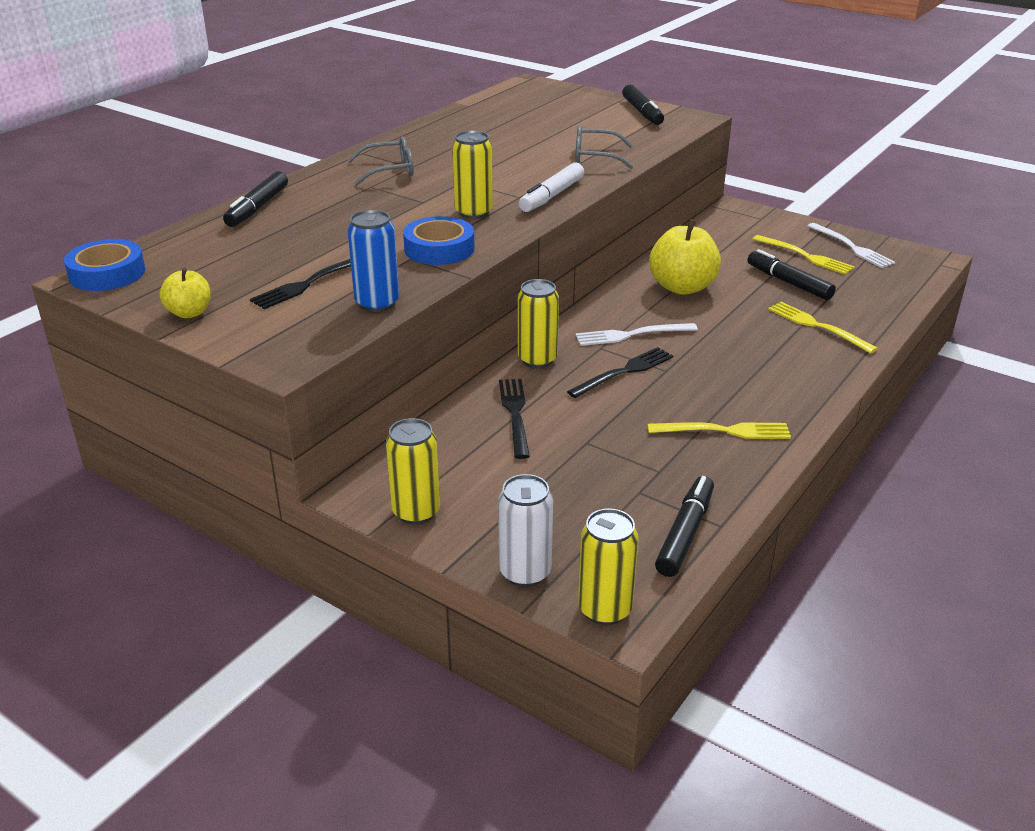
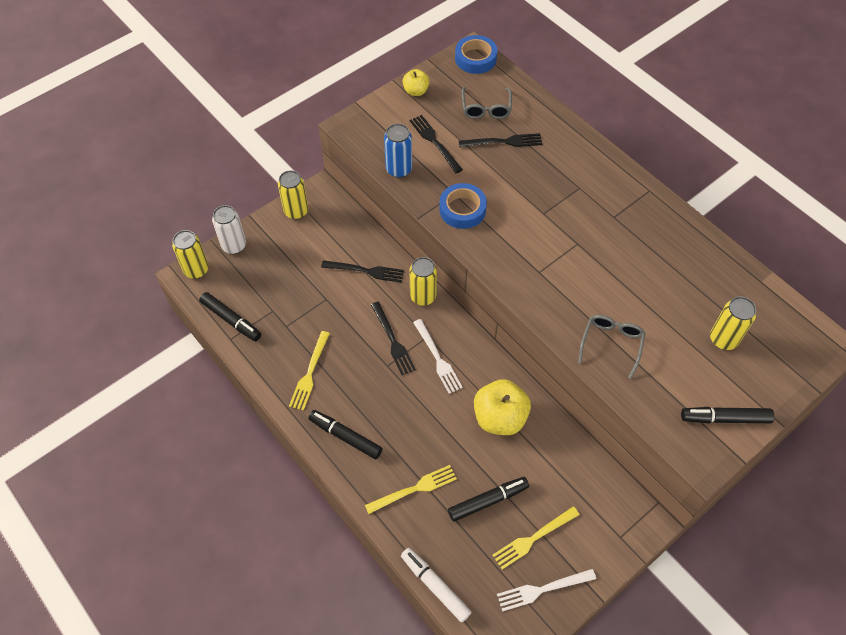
camera: 105 degrees right, 25 degrees up
(257, 208) = (554, 125): black marker -> black marker (345, 437)
(297, 235) = (504, 142): none -> black fork
(389, 170) = (607, 202): grey glasses -> grey glasses (486, 108)
(473, 212) = (516, 238): yellow can -> yellow can (723, 339)
(551, 196) = (534, 292): white marker -> white marker (435, 586)
(630, 335) = (438, 359): white fork -> white fork turned 150 degrees clockwise

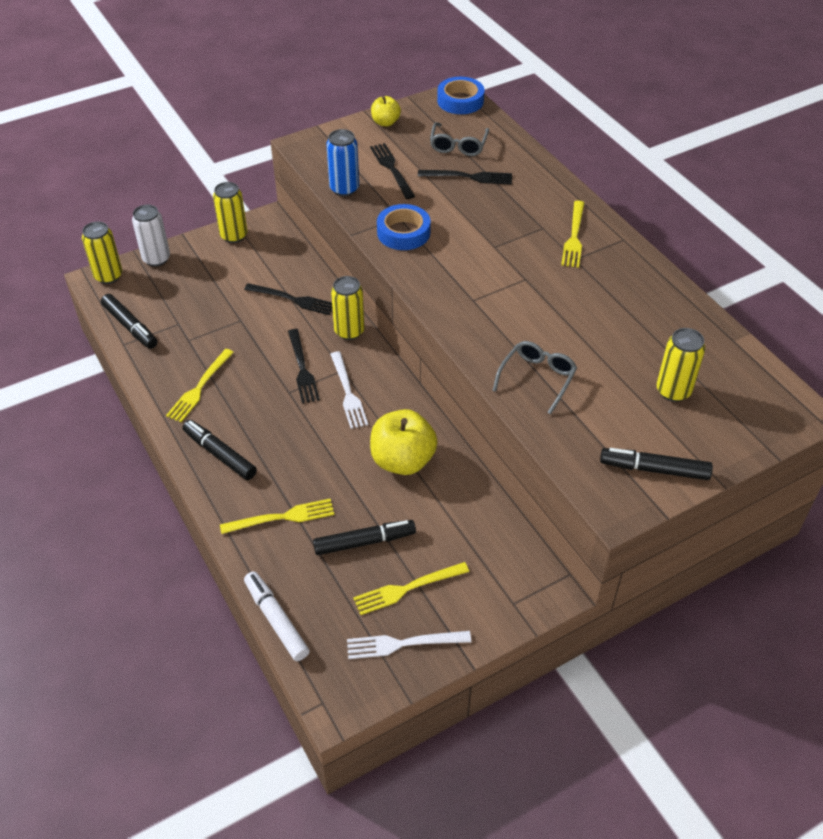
camera: 10 degrees right, 10 degrees down
(608, 194) = (574, 237): none -> yellow fork

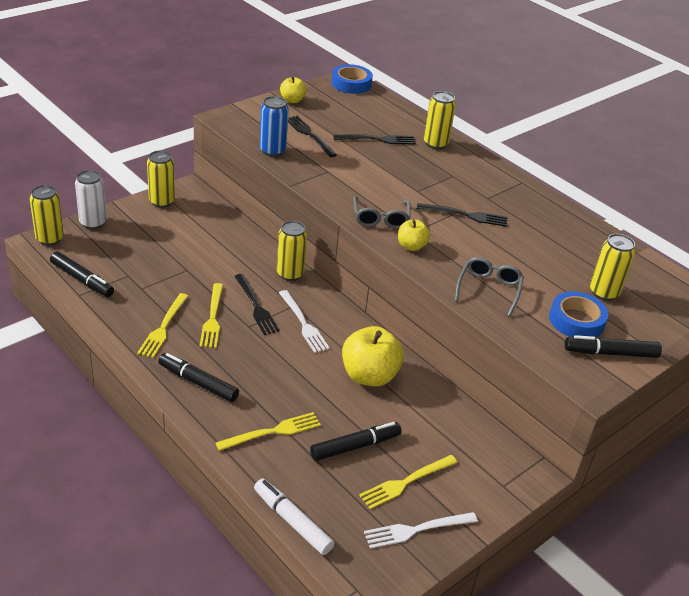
camera: 15 degrees left, 10 degrees down
(294, 299) = (232, 251): black fork -> black fork (466, 215)
(403, 232) = (336, 182): blue tape -> blue tape (576, 321)
(458, 145) = (361, 116): grey glasses -> grey glasses (380, 218)
(465, 318) = (411, 246): none -> yellow apple
(535, 184) = (435, 144): none -> yellow can
(574, 237) = (481, 182): yellow fork -> yellow fork (212, 318)

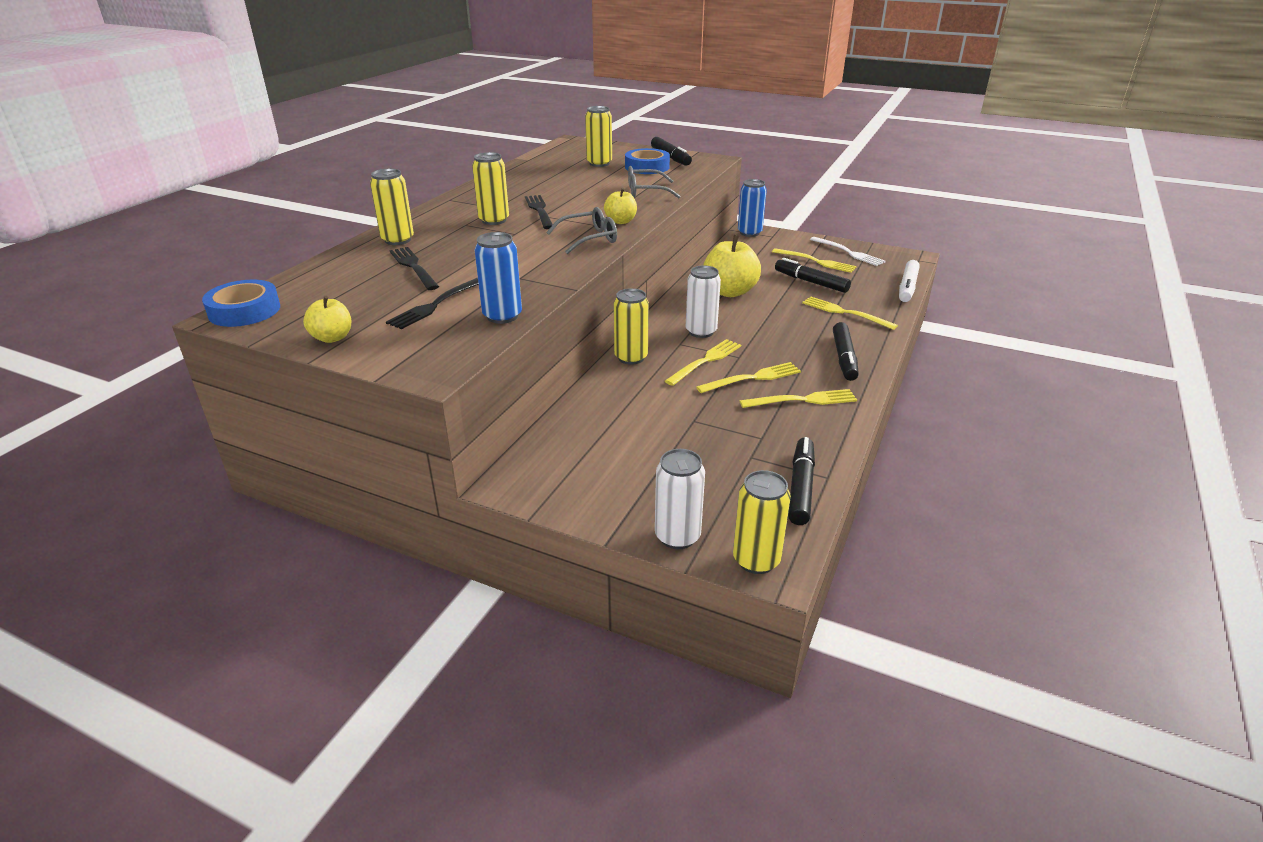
camera: 110 degrees left, 5 degrees down
(162, 201) = (565, 495): yellow can -> yellow can (494, 220)
(256, 307) = (706, 360): black fork -> yellow fork
(304, 324) = (701, 332): white fork -> white can
(523, 469) = (749, 233): none -> blue can

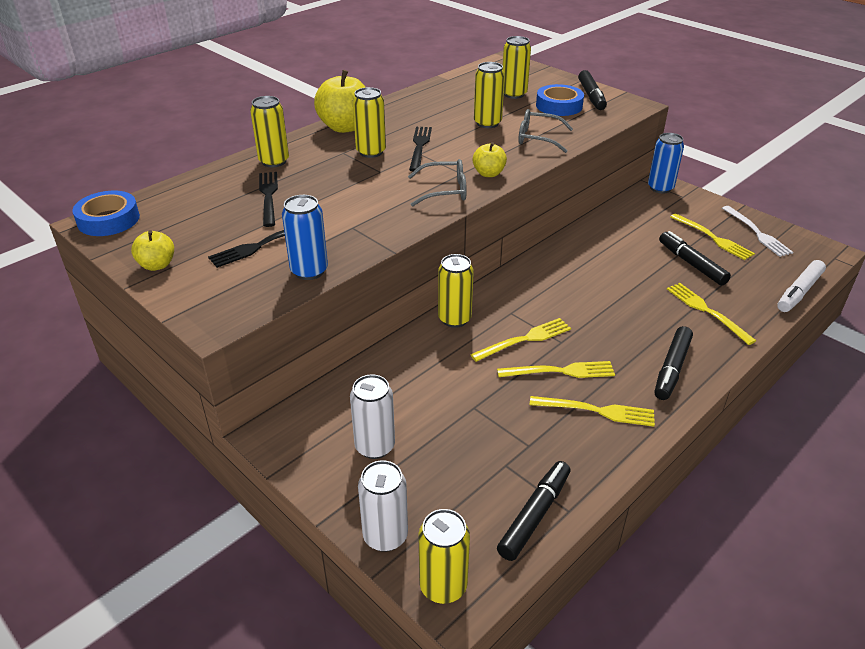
camera: 20 degrees right, 5 degrees up
(591, 186) = (487, 123): none -> yellow can
(701, 332) = (540, 303): white can -> white can (375, 446)
(729, 292) = (596, 259): yellow apple -> yellow apple (345, 127)

